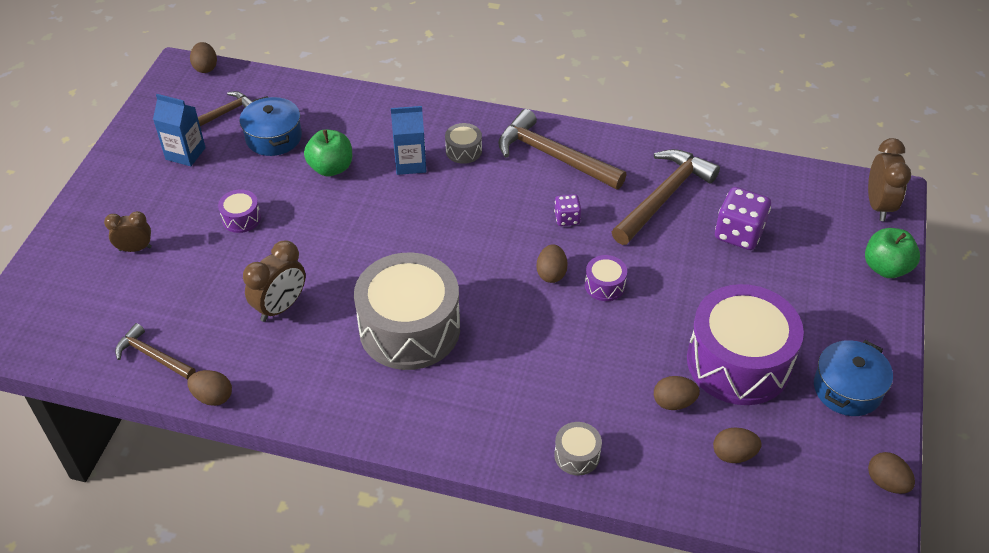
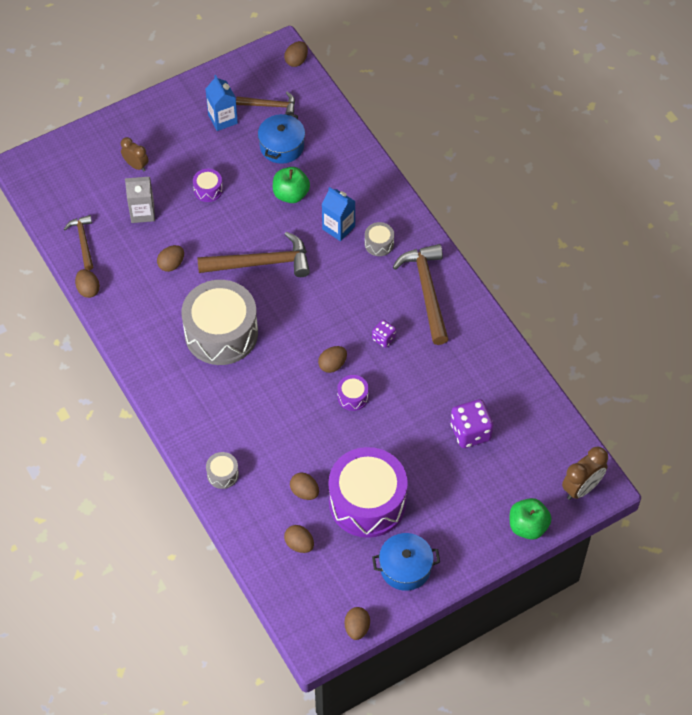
camera: 45 degrees right, 10 degrees up
(192, 284) = (142, 212): none -> grey carton
(280, 307) = (171, 264): brown clock -> brown egg
(664, 197) = (458, 372): brown hammer -> brown hammer (261, 263)

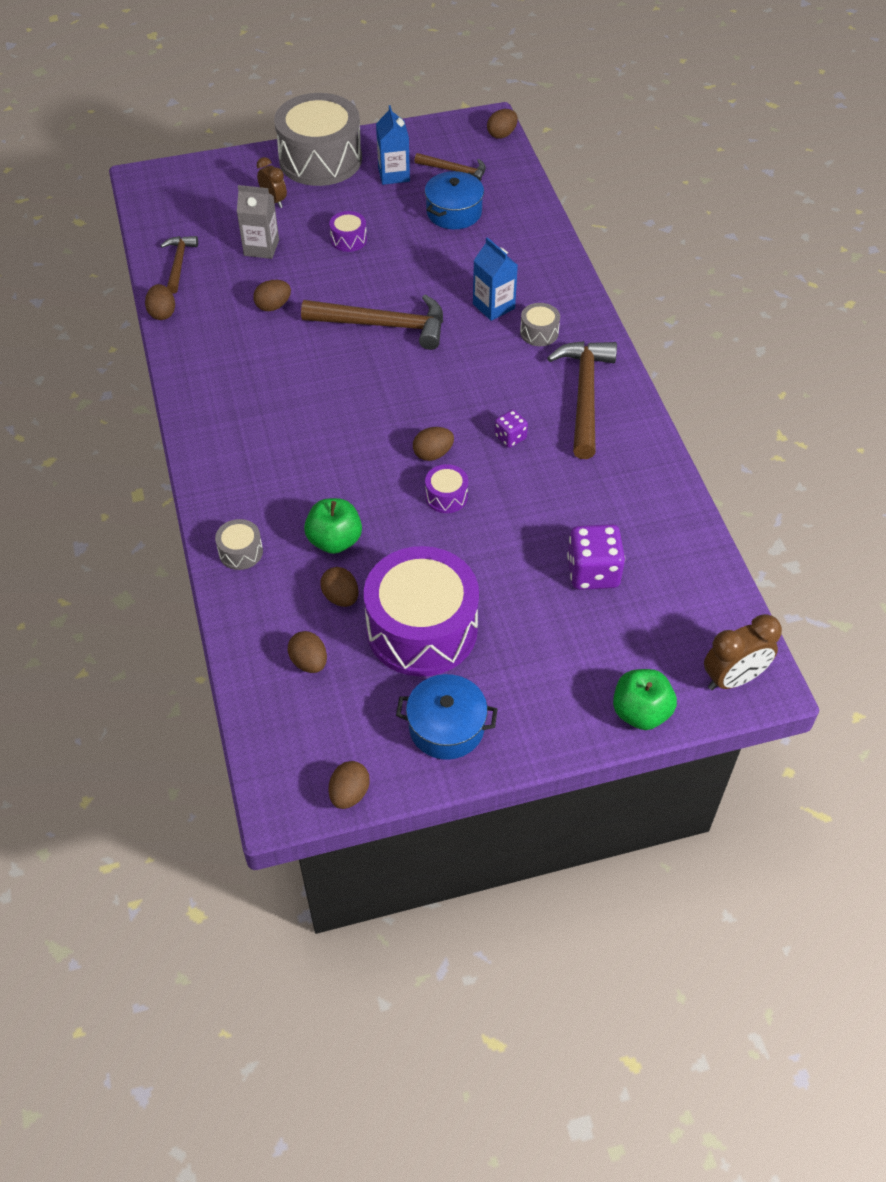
camera: 15 degrees right, 5 degrees down
(221, 333) = (304, 390): grey drum -> grey drum (320, 159)
(291, 194) = (447, 262): green apple -> green apple (334, 541)

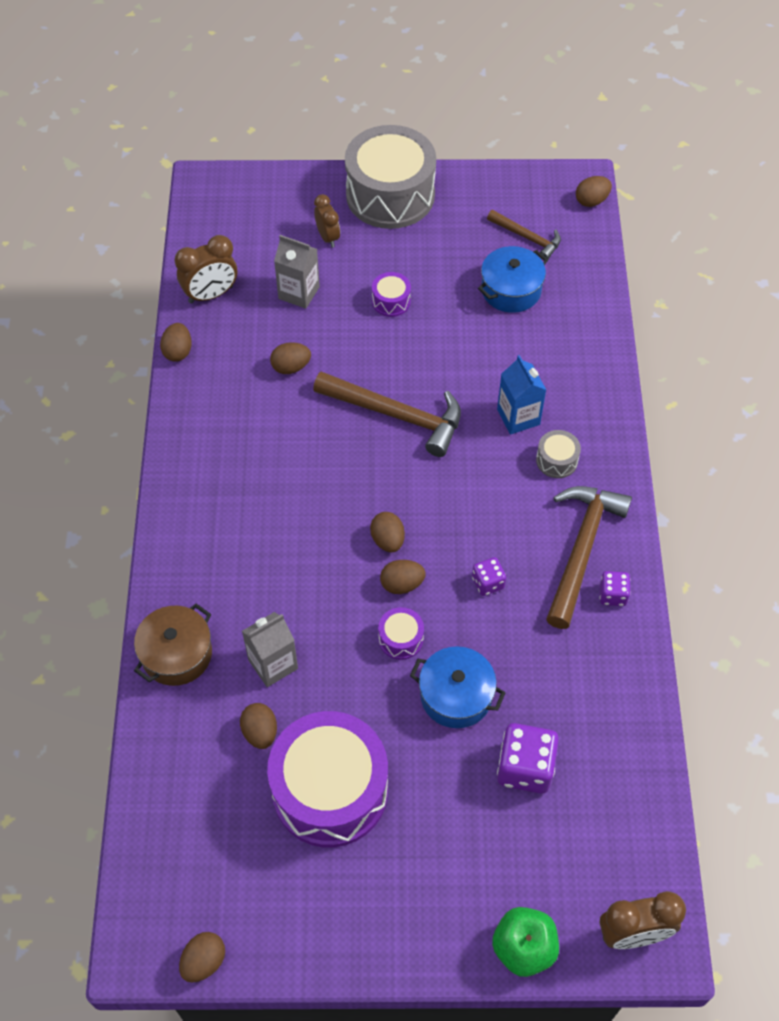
camera: 15 degrees right, 5 degrees up
(179, 263) = (211, 294): brown hammer -> brown clock
(240, 552) = (177, 654): grey drum -> brown pot
(309, 662) = (207, 799): brown egg -> brown egg (387, 540)
(334, 541) = (273, 664): green apple -> grey carton
(393, 174) = (461, 229): blue carton -> none
(446, 727) = (321, 911): blue pot -> blue pot (456, 695)
(624, 424) = (612, 595): none -> purple dice

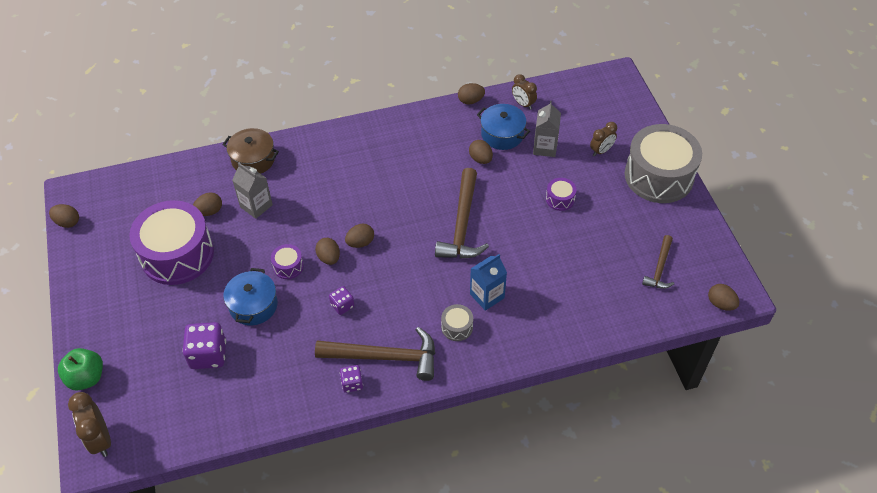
camera: 75 degrees right, 5 degrees down
(211, 294) = (523, 104): brown clock -> brown clock, size x0.66
(511, 290) = (603, 268): blue pot -> blue pot (502, 134)

